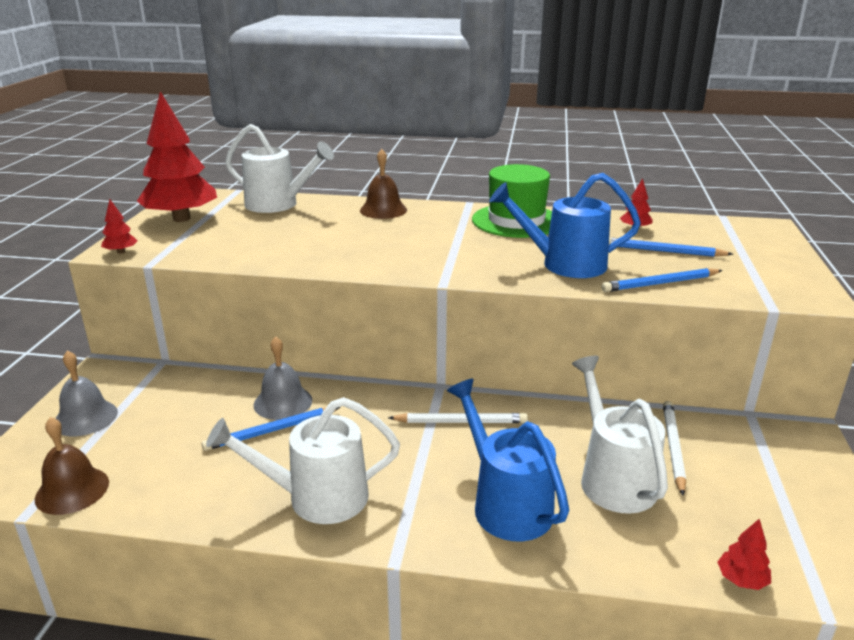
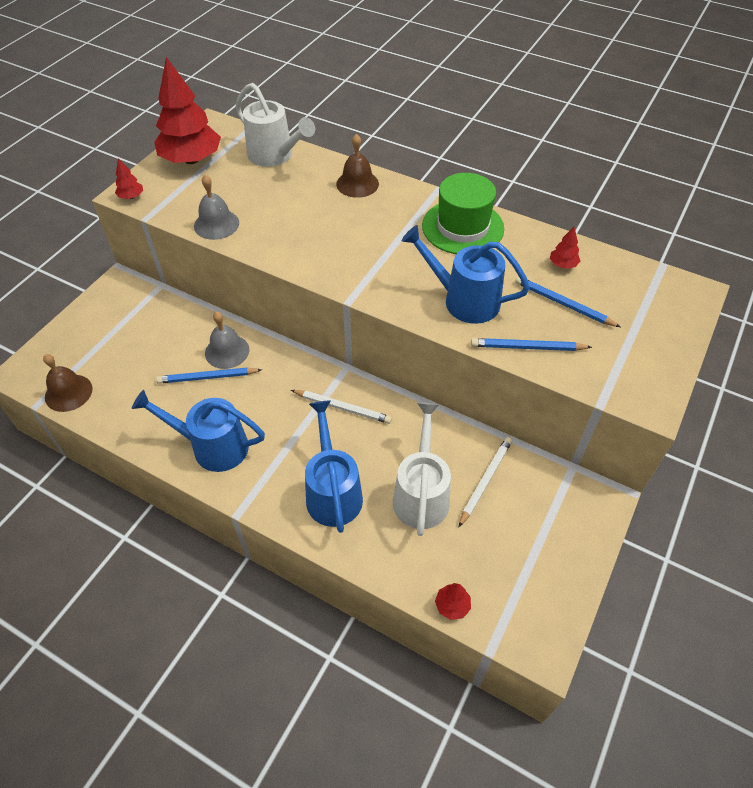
camera: 20 degrees right, 25 degrees up
(85, 417) = (94, 329): grey bell -> grey bell (216, 224)
(316, 498) = (212, 446): white watering can -> blue watering can

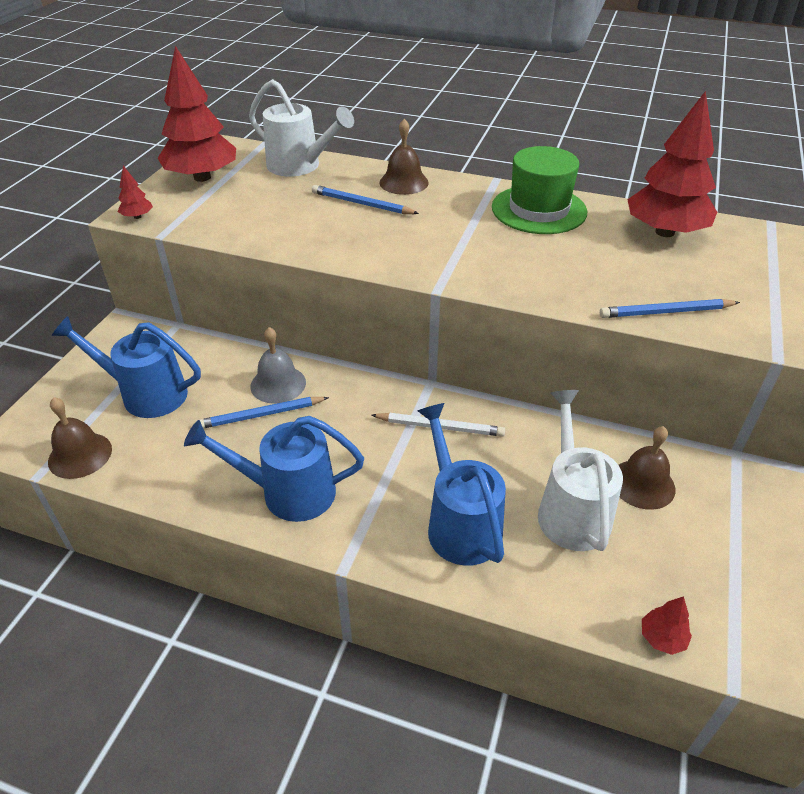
camera: 10 degrees left, 10 degrees down
(216, 224) = (250, 233): grey bell -> none
(463, 300) = (571, 275): blue watering can -> blue watering can (145, 394)
(485, 481) = (642, 484): white pencil -> brown bell
(563, 264) = (665, 232): red tree -> red tree, size x2.46
(563, 304) = (685, 267): blue pencil -> blue pencil (362, 204)

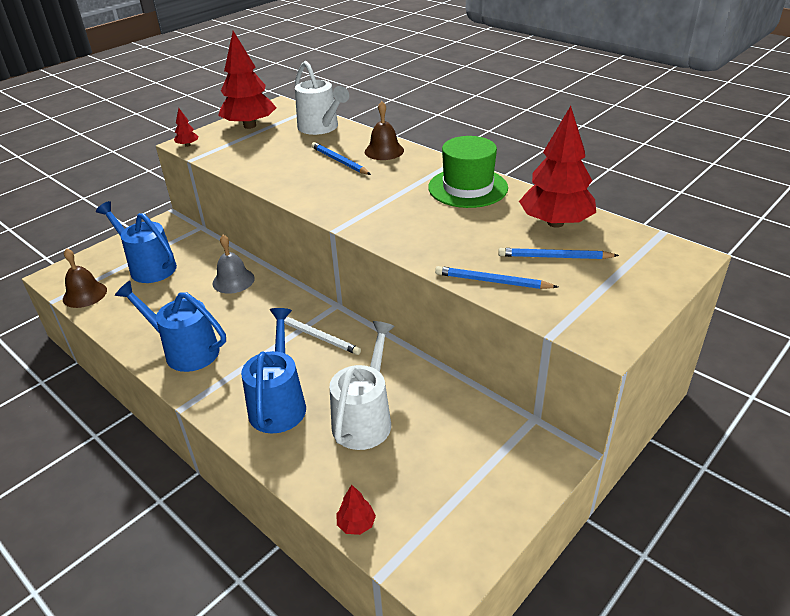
camera: 25 degrees right, 5 degrees down
(261, 415) = (207, 298): blue pencil -> blue pencil (554, 257)
(642, 484) = (435, 417): brown bell -> none

